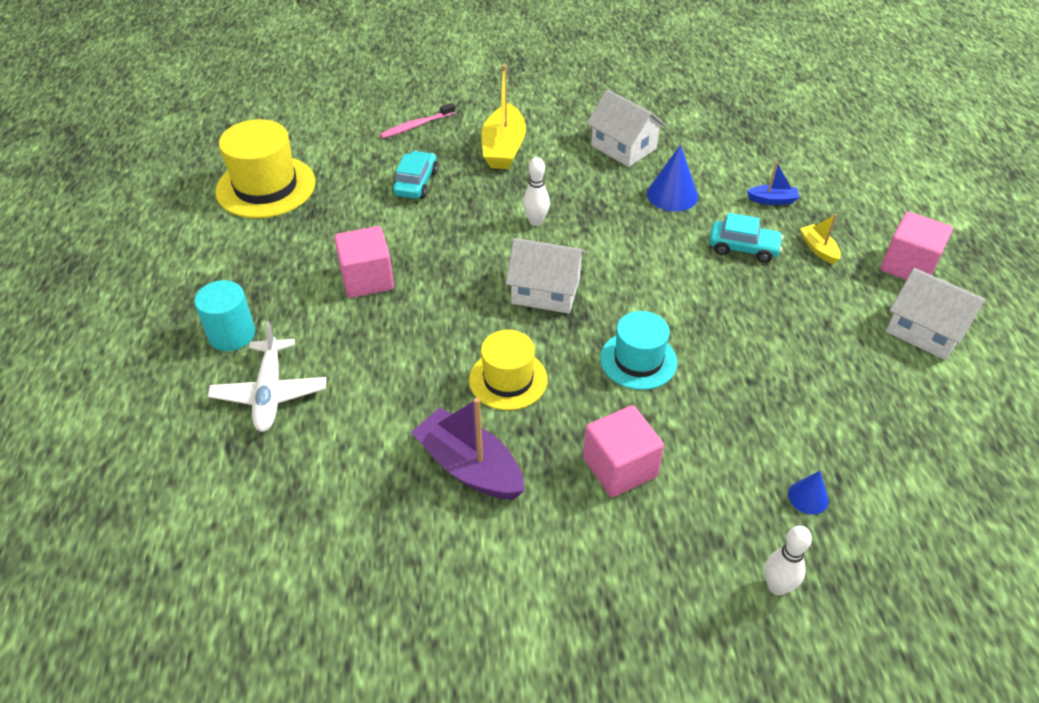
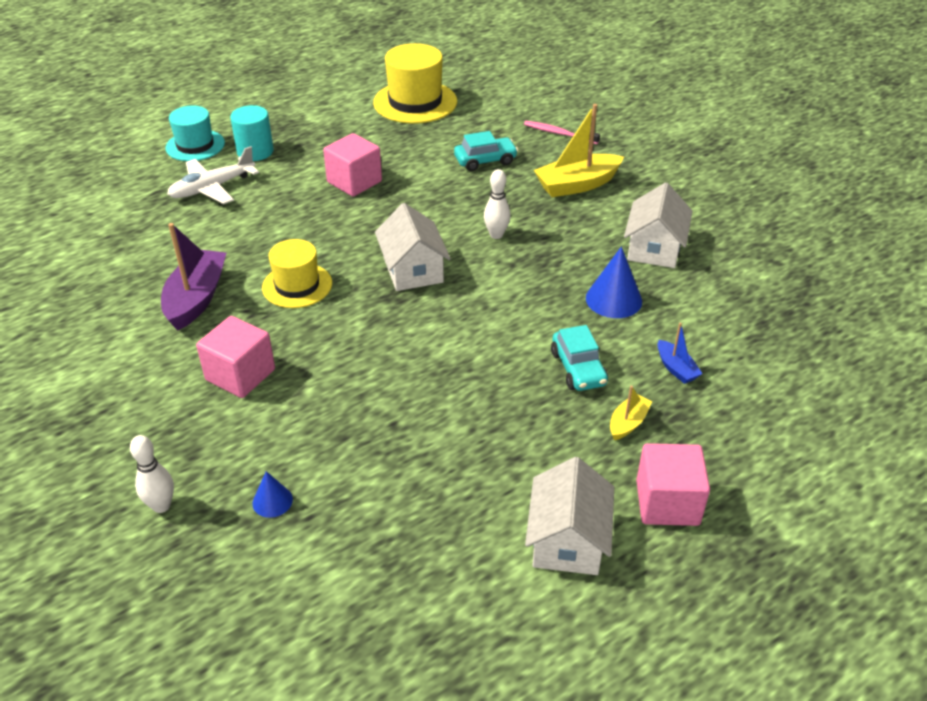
camera: 60 degrees right, 5 degrees down
(638, 360) = (369, 347): turquoise hat -> turquoise hat (195, 145)

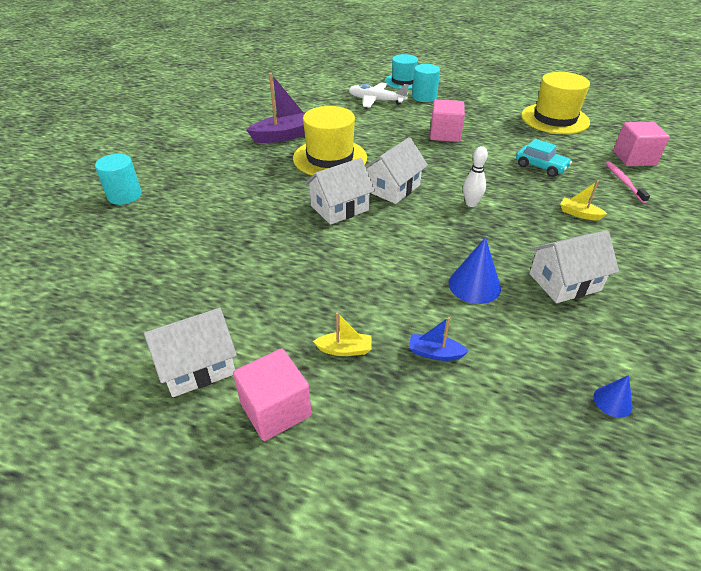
camera: 55 degrees right, 0 degrees up
(161, 506) = (124, 195): white bowling pin -> turquoise cylinder
(240, 375) = (239, 174): pink cube -> pink cube (634, 158)
(272, 501) = (151, 227): blue cone -> blue cone (612, 401)
(297, 285) = (330, 158): yellow hat -> yellow hat, size x1.54
(406, 325) = (339, 208): none -> white house
(577, 185) = (579, 214): yellow boat -> yellow boat, size x0.51
(578, 368) = (377, 299): turquoise car -> none
(676, 368) = (435, 353): blue boat -> blue boat turned 75 degrees clockwise

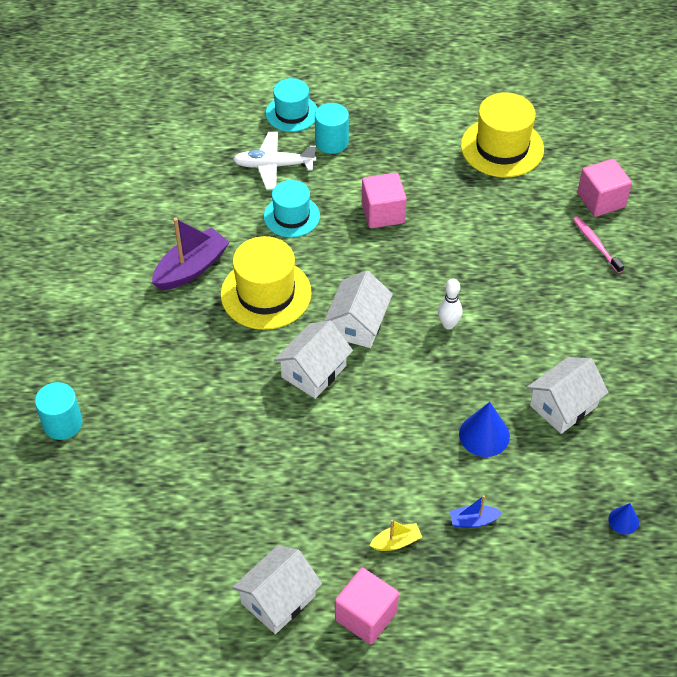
camera: 20 degrees left, 10 degrees up
(374, 124) = (291, 216): none -> turquoise hat
(540, 167) = (505, 243): turquoise car -> none
(579, 214) = (559, 308): yellow boat -> none

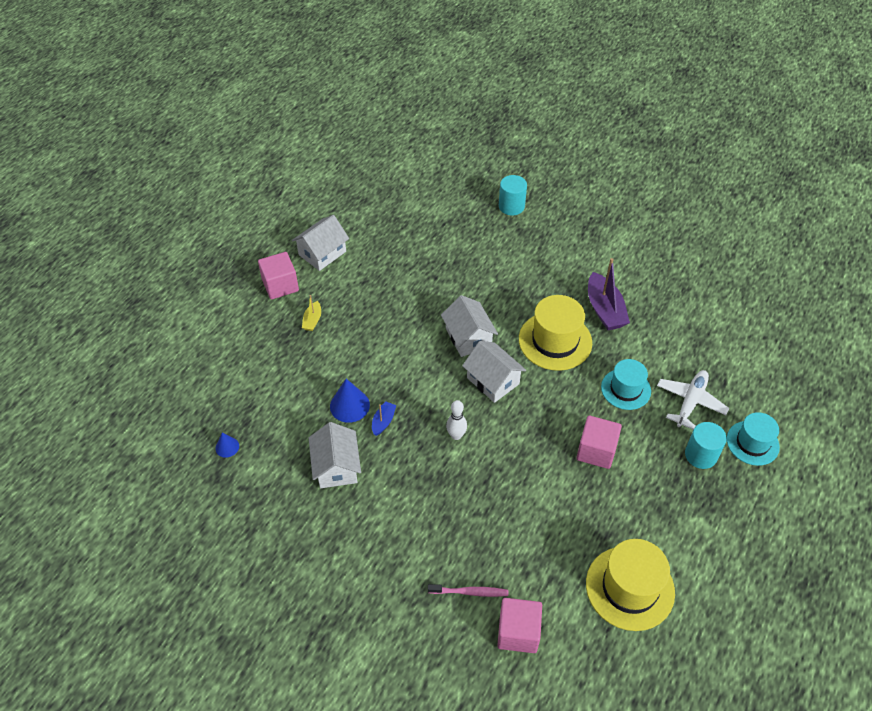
camera: 120 degrees right, 0 degrees up
(278, 599) = (322, 253): white house -> white house turned 60 degrees clockwise
(473, 520) = (295, 365): blue boat -> blue boat (383, 421)

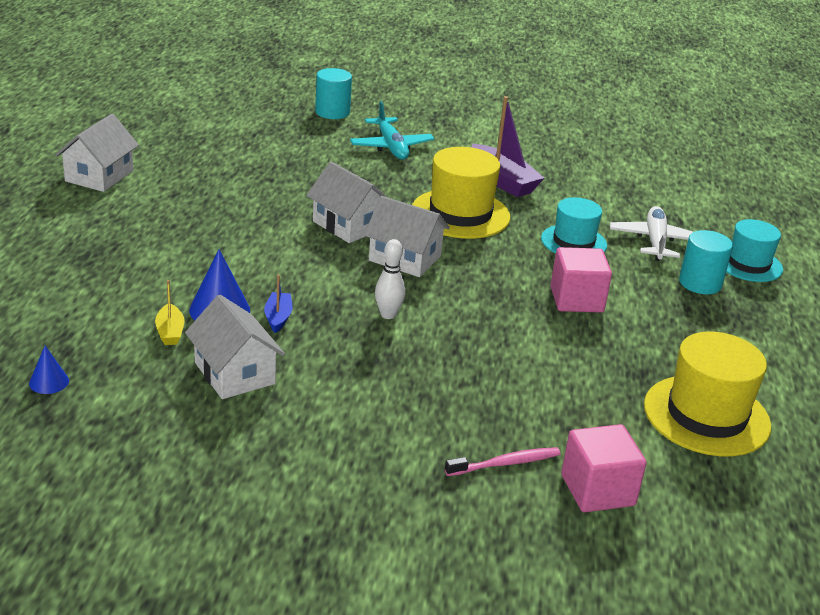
camera: 25 degrees left, 20 degrees down
(280, 285) = (52, 211): pink cube -> none
(312, 320) = (118, 238): yellow boat -> yellow boat (170, 332)
(538, 255) = (391, 147): none -> turquoise plane

